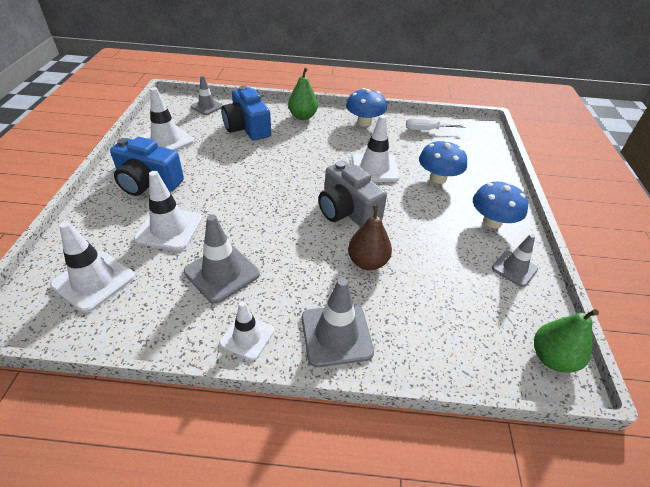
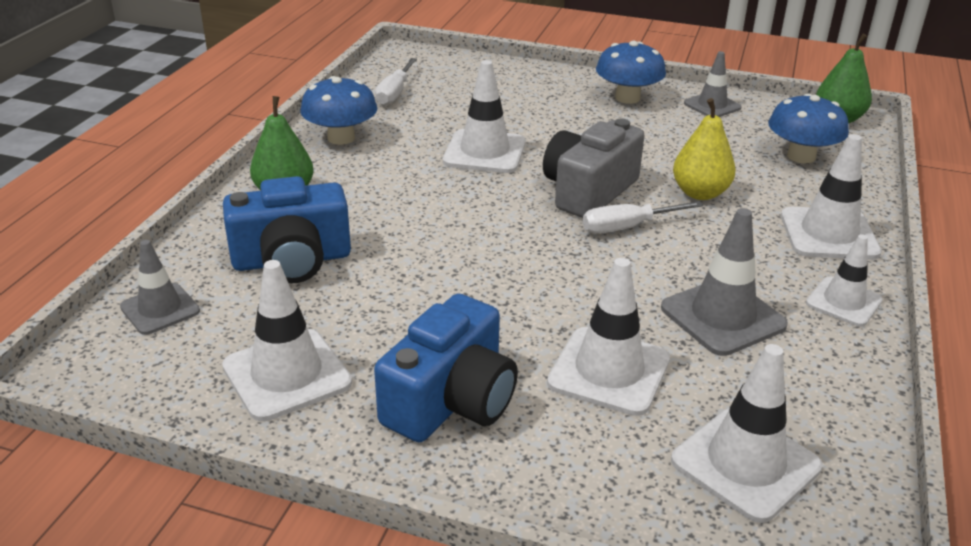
camera: 75 degrees left, 10 degrees down
(310, 229) = (628, 227): none -> white screwdriver
(336, 335) = (829, 234): grey traffic cone -> white traffic cone
(347, 211) = (588, 191): grey camera -> grey camera turned 150 degrees clockwise
(367, 262) = (700, 193): brown pear -> yellow pear
(438, 178) = (526, 111): blue mushroom -> blue mushroom (801, 156)

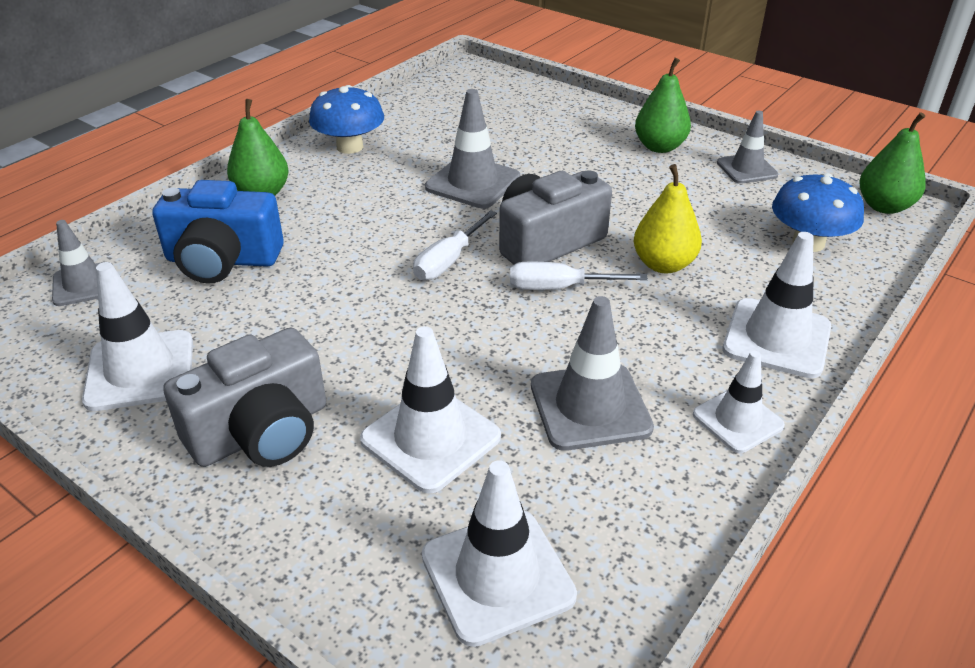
camera: 20 degrees right, 5 degrees up
(395, 93) = (430, 109): white screwdriver -> white screwdriver (449, 260)
(451, 401) = (261, 432): blue camera -> grey camera
(484, 152) = (473, 182): white traffic cone -> grey traffic cone
(627, 98) = (659, 147): blue mushroom -> green pear

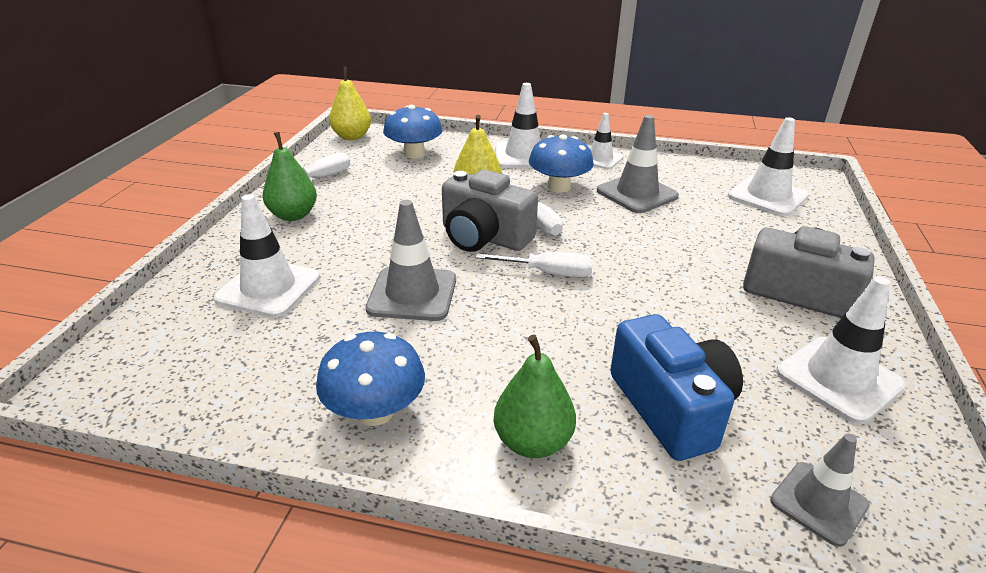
camera: 115 degrees left, 5 degrees down
(430, 438) = (720, 232): white traffic cone -> white traffic cone (268, 288)
(648, 336) = (559, 187): none -> blue mushroom
(746, 169) = (319, 178): grey traffic cone -> white screwdriver
(884, 206) = (352, 137): green pear -> yellow pear

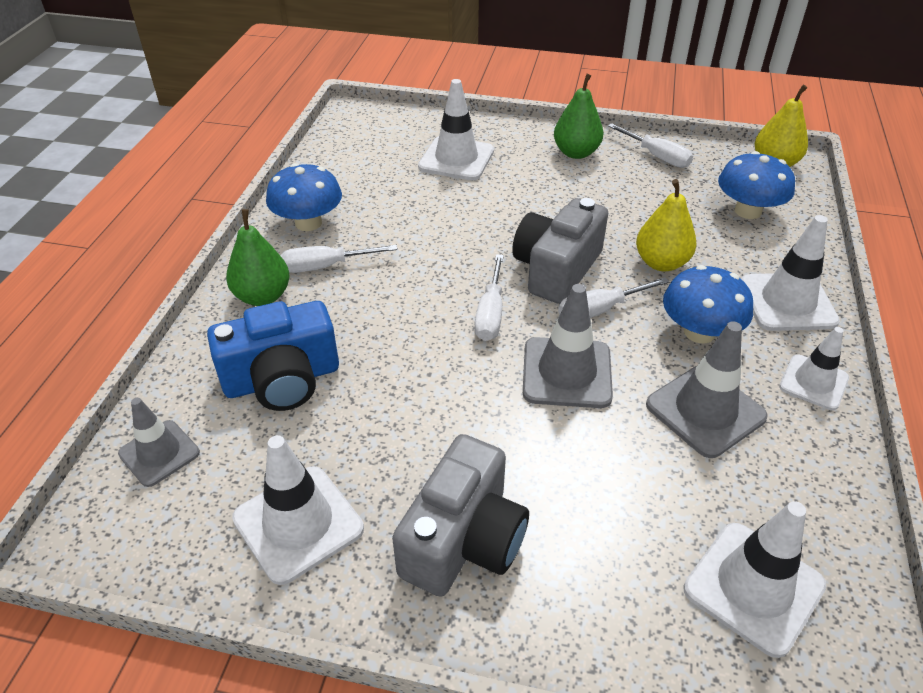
camera: 90 degrees right, 10 degrees up
(412, 294) = (450, 229): grey traffic cone -> grey traffic cone (567, 373)
(472, 387) = (326, 266): none -> white screwdriver

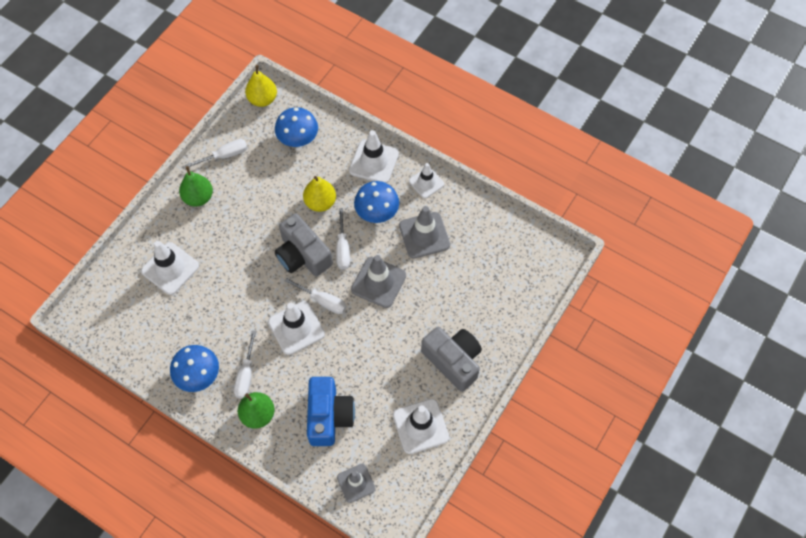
camera: 70 degrees left, 20 degrees up
(753, 587) = (511, 264): white traffic cone -> white traffic cone (296, 328)

